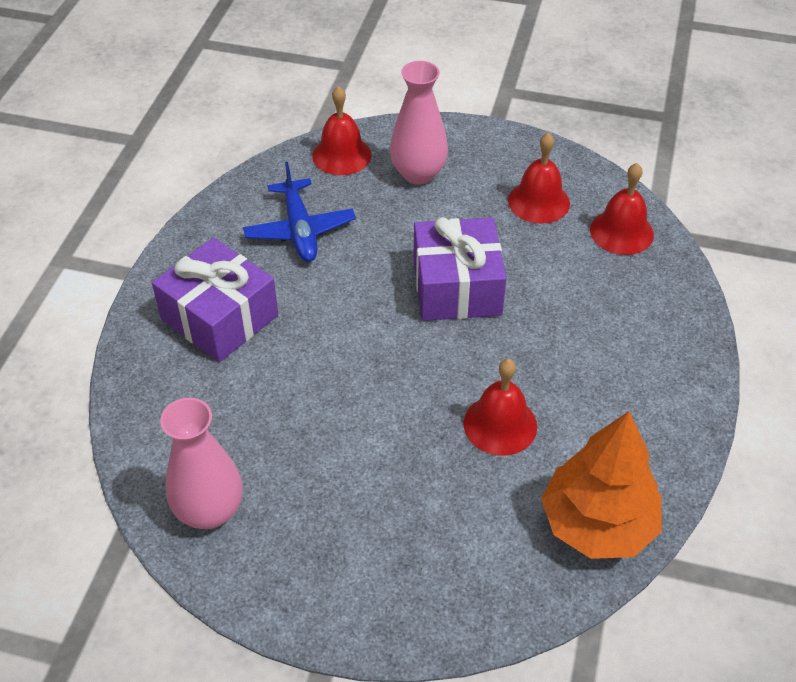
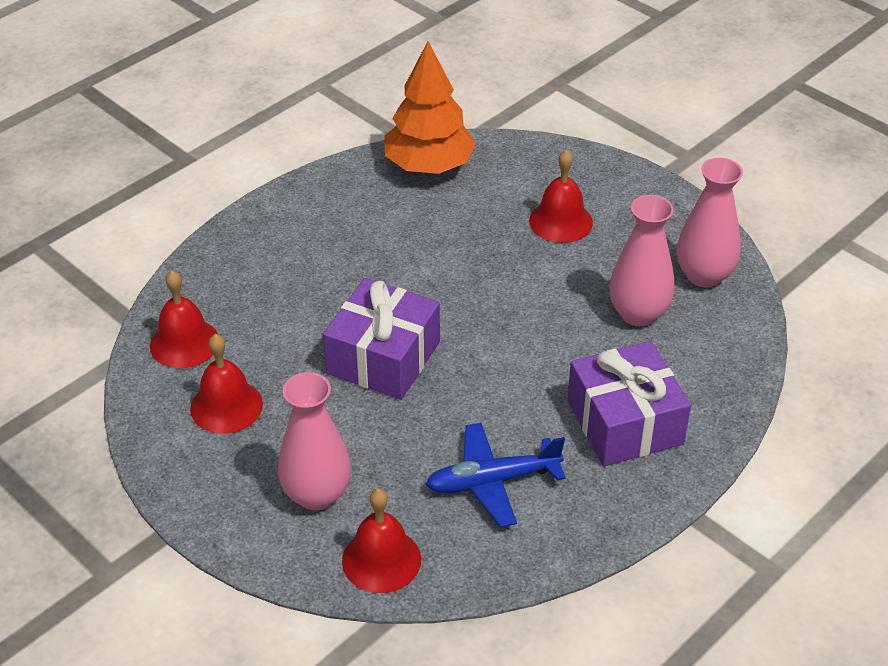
camera: 150 degrees left, 5 degrees down
(258, 431) = (638, 313): none -> pink vase
(300, 230) = (492, 482): blue plane -> blue plane turned 120 degrees counterclockwise
(500, 424) = (442, 243): red bell -> red bell (561, 221)

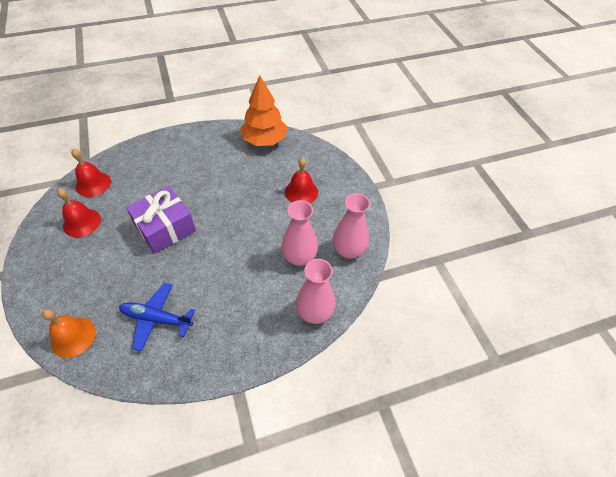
camera: 25 degrees right, 10 degrees up
(317, 494) = (77, 286): pink vase -> pink vase (314, 312)
(381, 560) = (73, 337): red bell -> orange bell
(625, 422) = (244, 316): purple gift -> none

